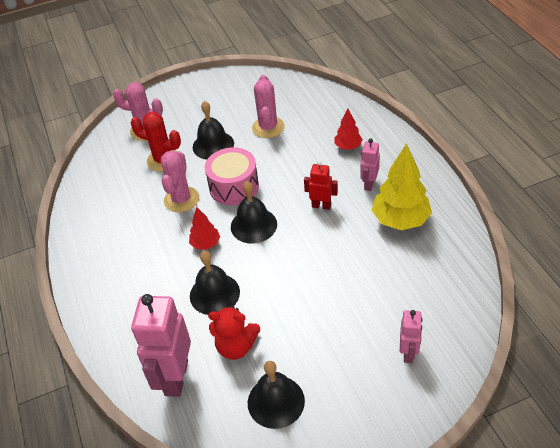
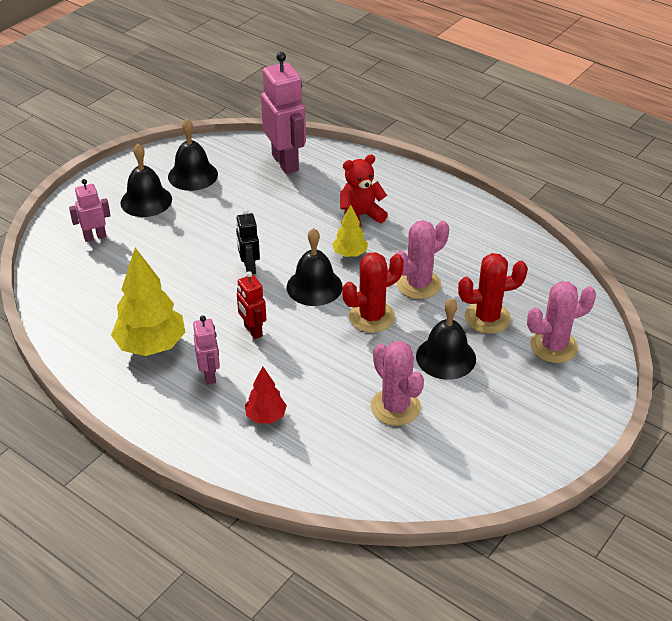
camera: 145 degrees right, 5 degrees down
(181, 199) = (418, 284): pink cactus -> pink cactus turned 75 degrees clockwise
(205, 244) = (350, 254): red tree -> yellow tree
(214, 294) = (303, 220): black bell -> black bell (146, 201)
(234, 187) = (371, 317): pink drum -> red cactus
(236, 346) = (251, 194): red teddy bear -> red teddy bear (360, 216)
(290, 262) = (249, 267): none -> black robot
(321, 206) = (253, 331): red robot -> red robot turned 75 degrees clockwise
(408, 353) = (95, 237): pink robot -> pink robot turned 90 degrees clockwise

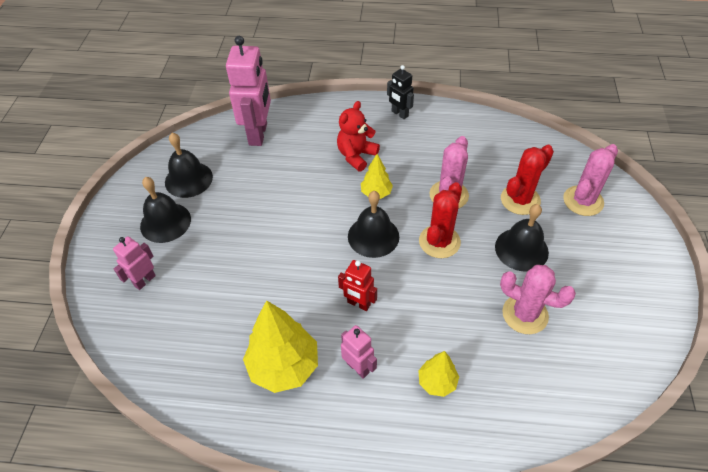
camera: 30 degrees left, 10 degrees up
(249, 267) = (306, 244): black robot -> black robot (399, 114)
(266, 417) = (437, 382): red tree -> yellow tree
(285, 162) = (258, 134): pink robot -> pink robot turned 60 degrees clockwise

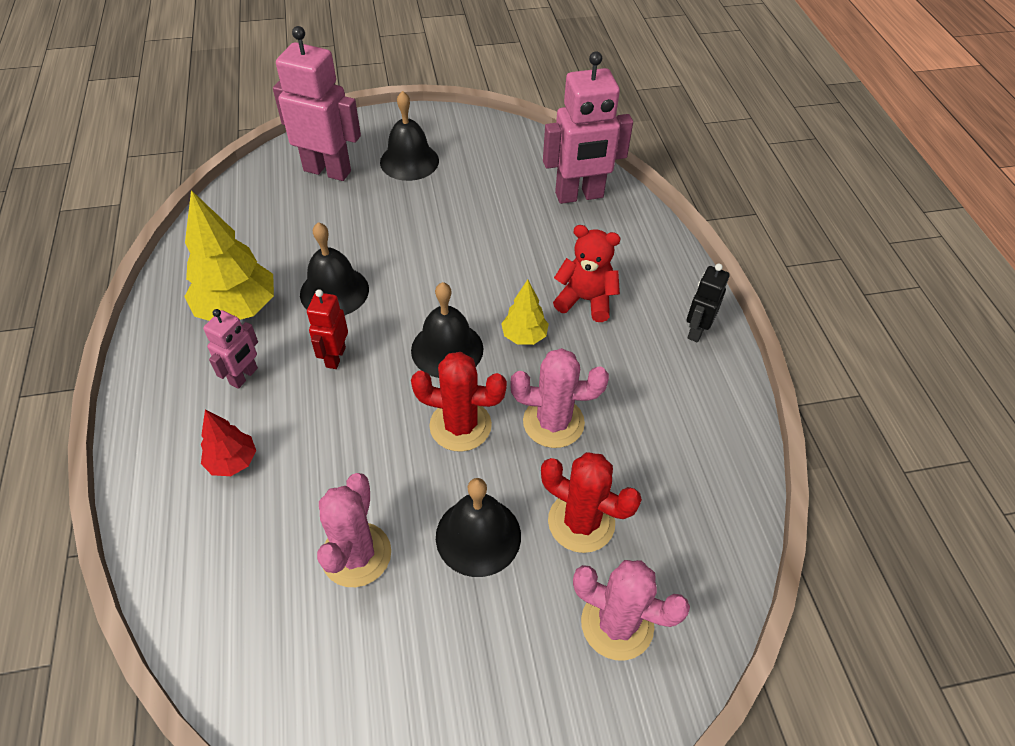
camera: 70 degrees right, 0 degrees up
(144, 280) = (327, 170): pink robot -> pink robot, size x1.89
(188, 179) = (478, 159): black bell -> black bell (334, 291)
(437, 382) = (232, 461): yellow tree -> red tree

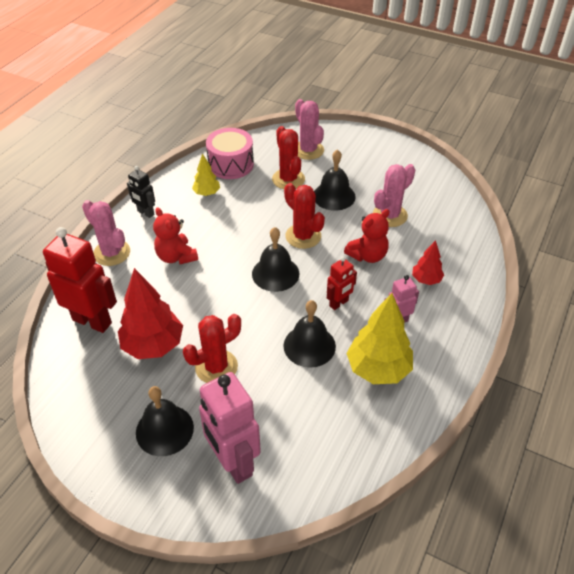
camera: 140 degrees left, 5 degrees down
(344, 451) = (367, 255): none -> red teddy bear
(414, 223) = (216, 367): none -> red cactus
(495, 208) = (153, 345): none -> red tree
(524, 336) = (229, 257): yellow tree -> yellow tree (207, 193)
(553, 422) = (259, 215): pink cactus -> pink cactus (111, 253)
(579, 196) = (92, 321): pink robot -> red robot
(696, 331) = (145, 213): black robot -> black robot turned 60 degrees clockwise
(698, 490) = (231, 164): none -> pink drum

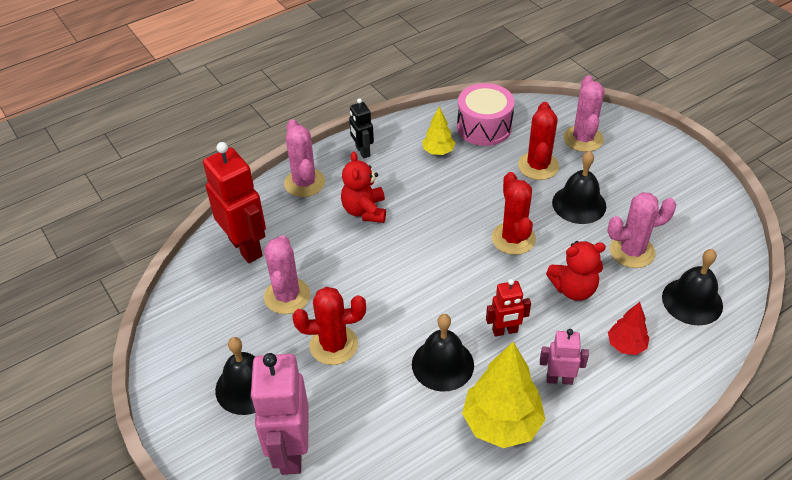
camera: 30 degrees right, 0 degrees up
(153, 345) = (287, 296): red tree -> pink cactus
(275, 273) = (456, 269): black bell -> black bell (692, 301)

